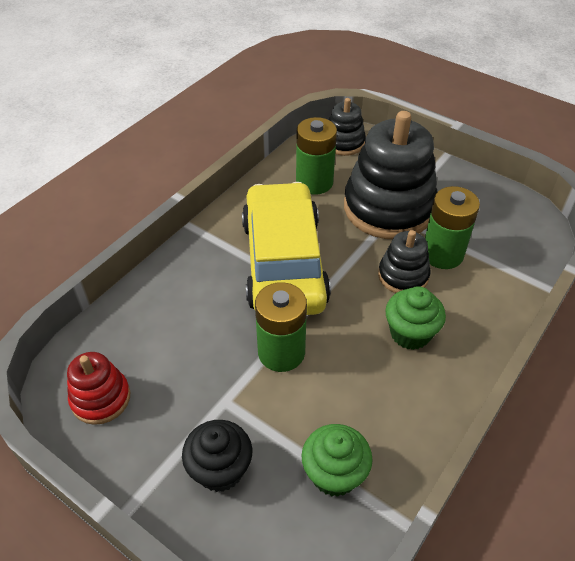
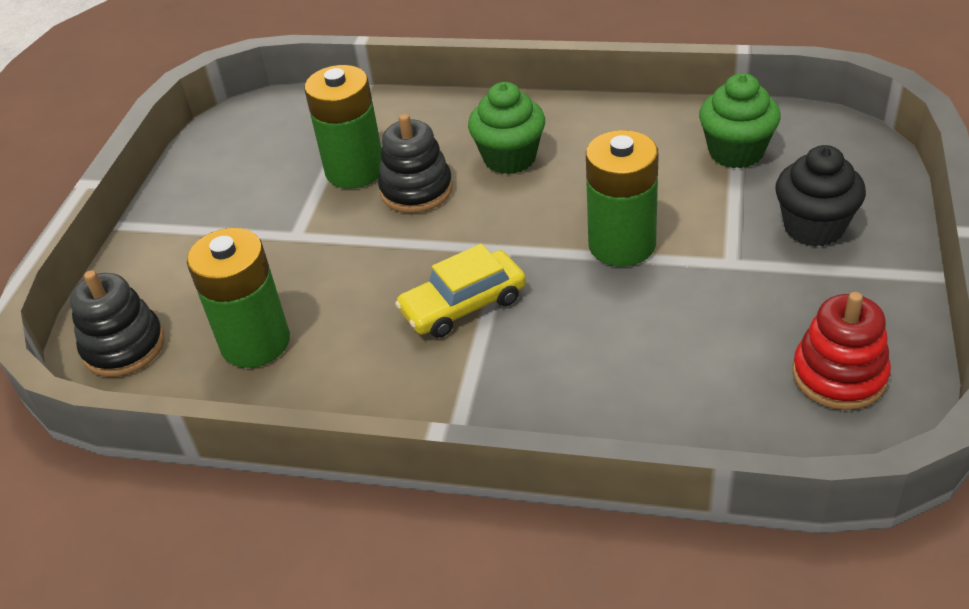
camera: 110 degrees left, 5 degrees down
(283, 262) = (463, 305): yellow car -> yellow car, size x0.46
(388, 208) = (282, 242): black stacking toy -> none

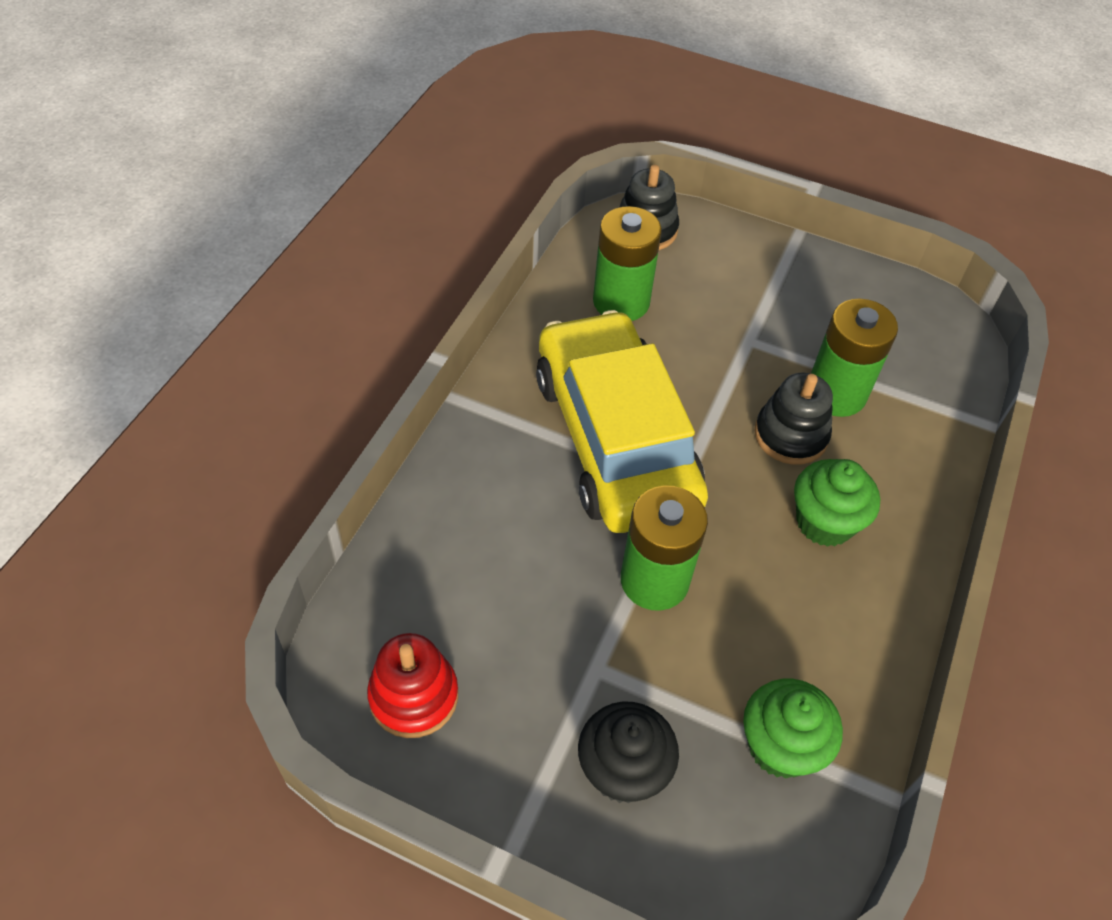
camera: 95 degrees right, 10 degrees up
(463, 305) = (615, 438): yellow car -> yellow car, size x2.16

